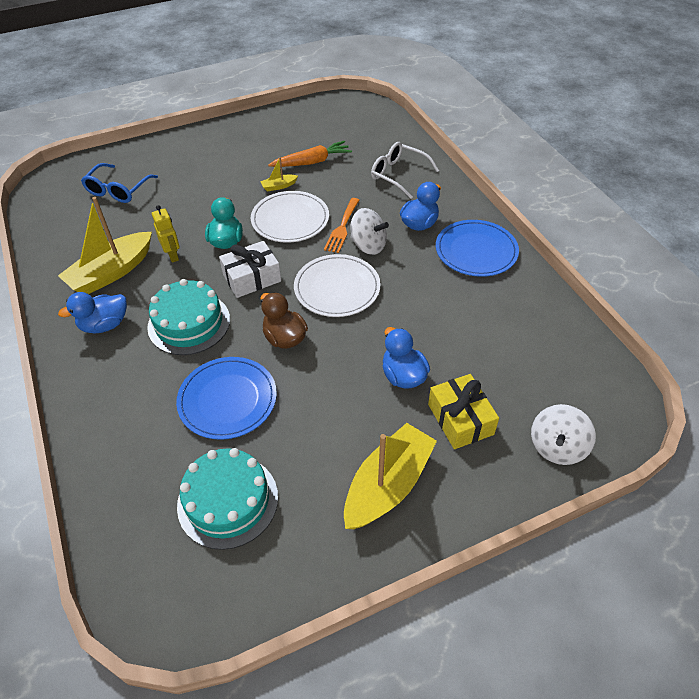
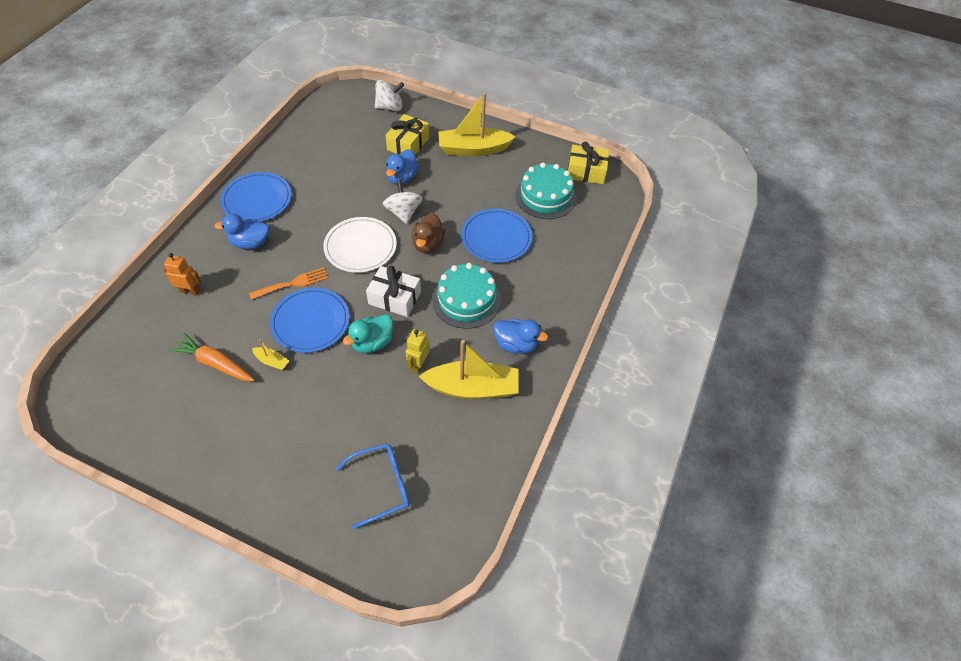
camera: 135 degrees left, 5 degrees up
(213, 596) = (586, 171): none -> yellow gift
(290, 219) = (310, 322): white plate -> blue plate
(368, 245) = (301, 257): white spinning top -> white spinning top (403, 212)
(398, 174) = (190, 291): white glasses -> orange robot

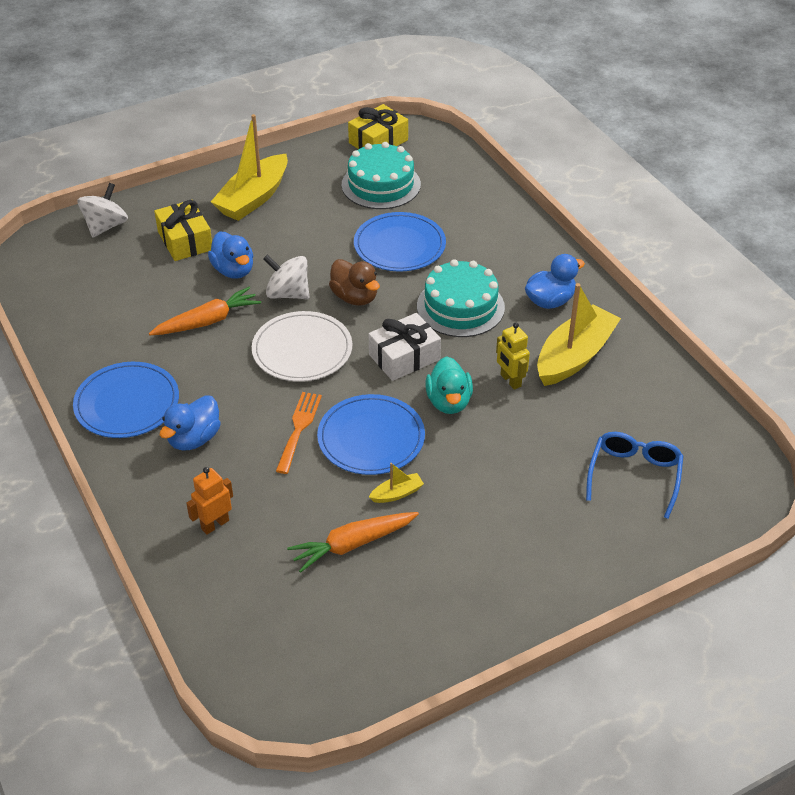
camera: 50 degrees left, 10 degrees down
(349, 192) = (208, 321): none -> orange carrot

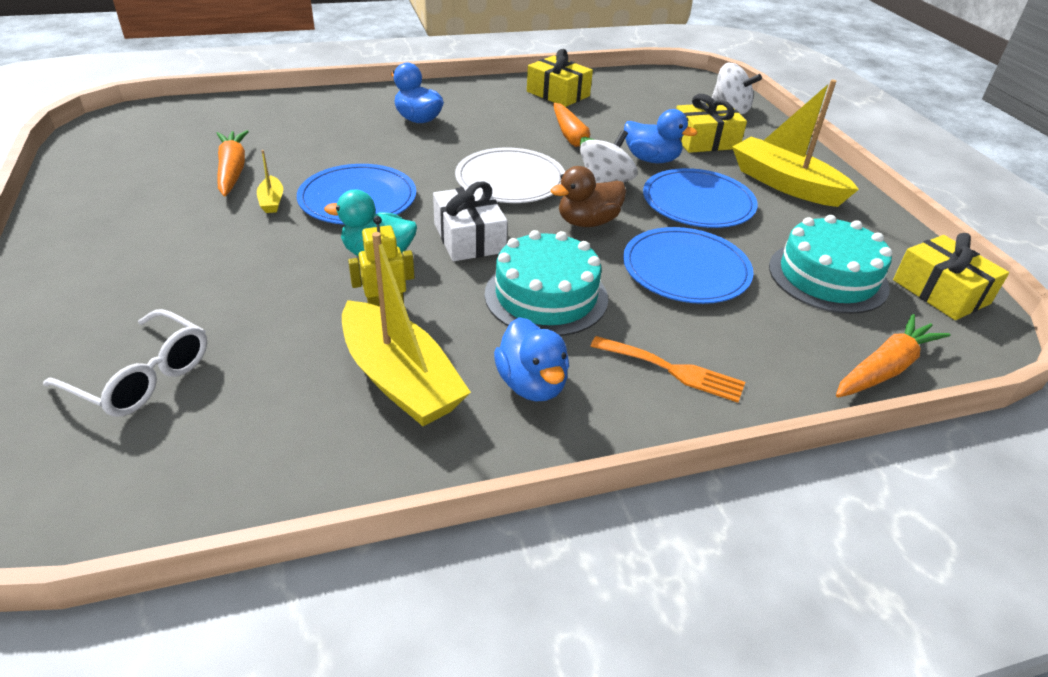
camera: 100 degrees right, 5 degrees down
(97, 345) = (558, 94): none -> yellow gift
(127, 403) = (478, 99): blue plate -> blue plate (698, 203)
(215, 524) = (313, 118): orange robot -> none
(233, 270) = (651, 159): blue duck -> blue duck turned 135 degrees counterclockwise
(299, 428) = (398, 165): orange fork -> orange fork (673, 370)
(467, 170) = (885, 368): none -> orange carrot
(634, 475) = (142, 377): blue glasses -> white glasses

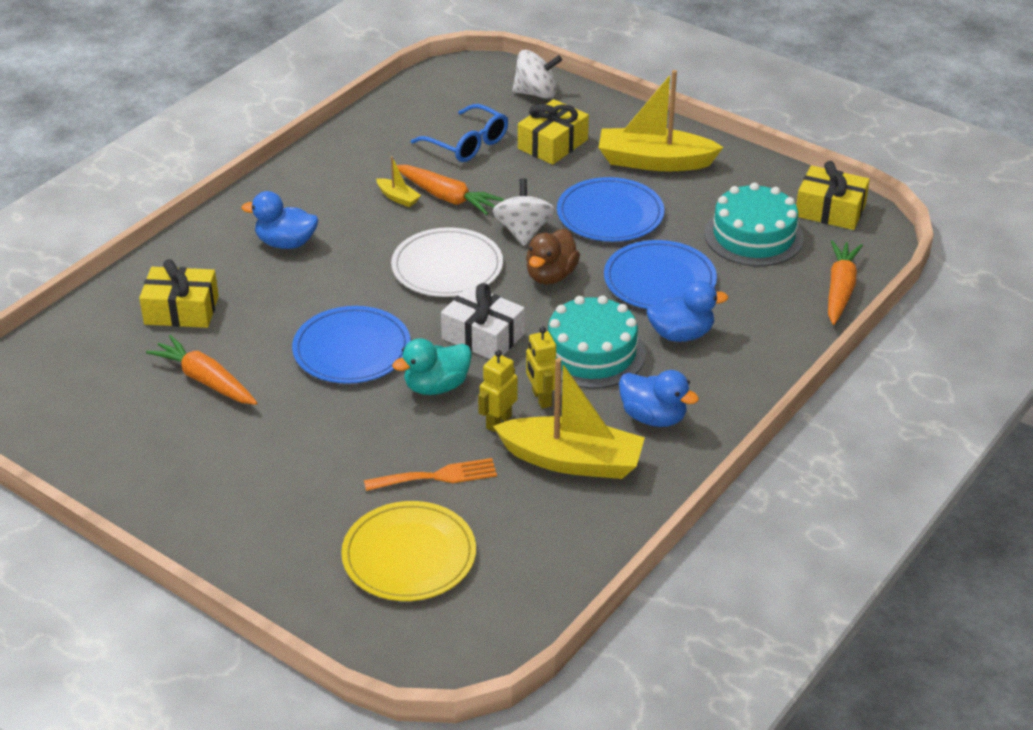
camera: 35 degrees left, 0 degrees up
(142, 377) = (409, 555): white glasses -> yellow plate
(272, 201) = (286, 389): yellow boat -> yellow boat (398, 198)
(449, 309) = (541, 398): none -> yellow robot
(558, 94) = (371, 148): yellow gift -> yellow gift (181, 310)
(634, 116) = (467, 144): none -> blue glasses
(651, 159) = (532, 187): blue duck -> blue duck (681, 334)
(673, 370) = (724, 360): orange fork -> orange fork (437, 476)

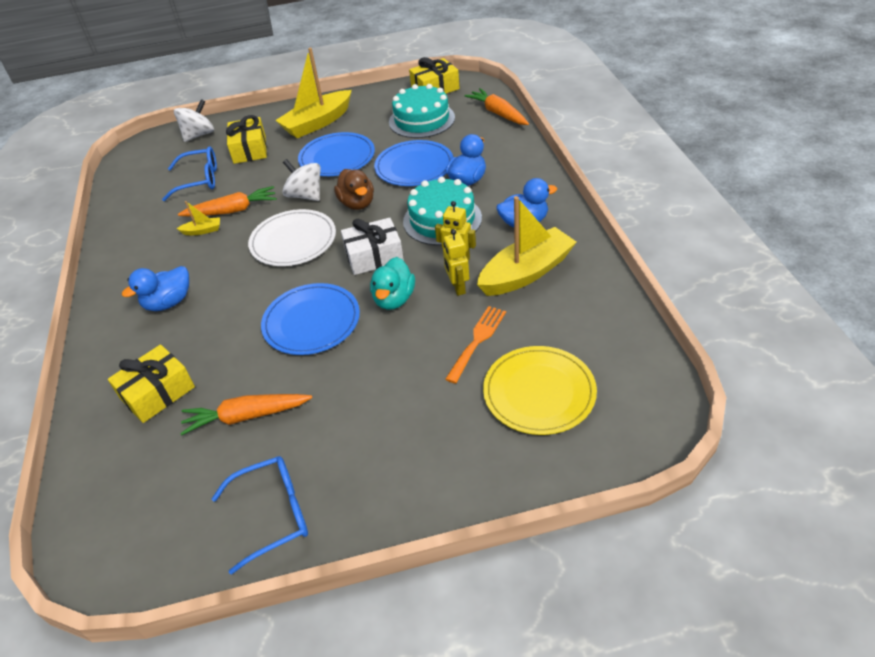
camera: 45 degrees left, 5 degrees up
(125, 461) = (273, 514): none -> blue glasses

